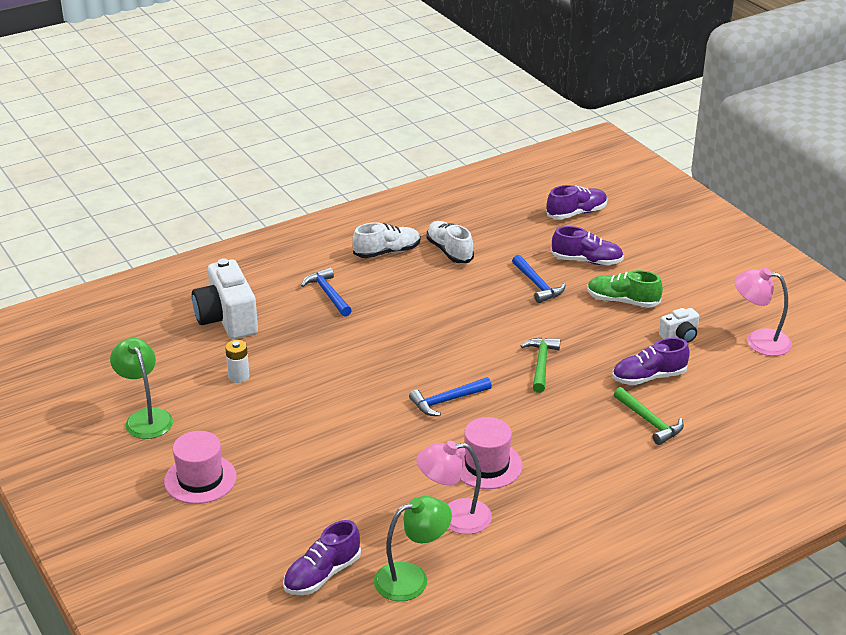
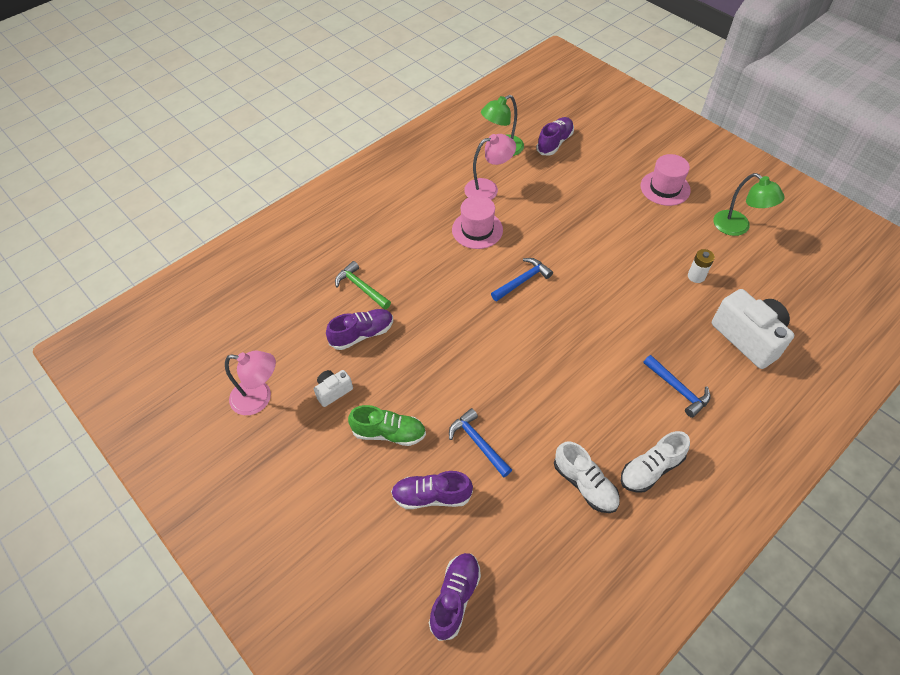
camera: 170 degrees right, 20 degrees up
(541, 364) = (455, 333): green hammer -> none
(576, 213) = (455, 598): purple shoe -> purple shoe turned 150 degrees clockwise

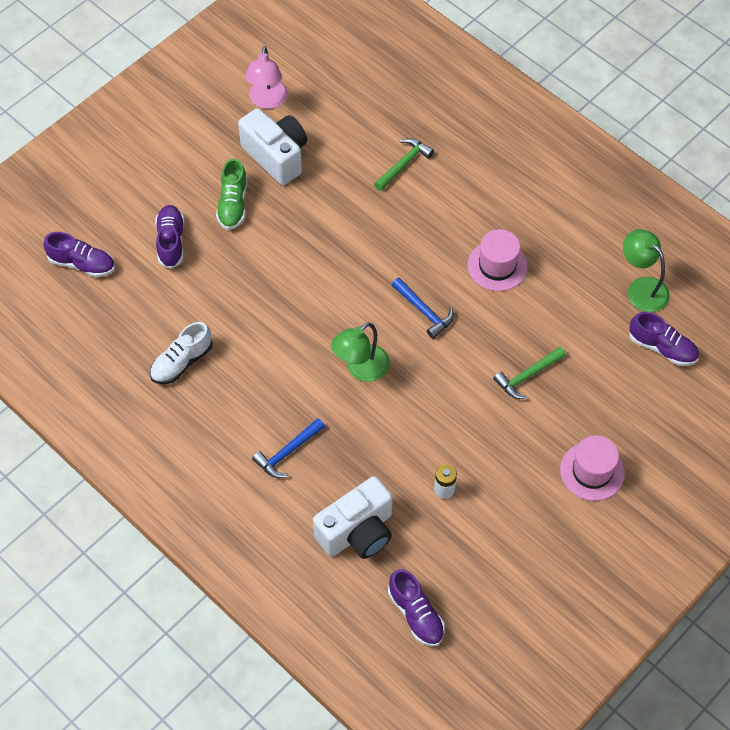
camera: 85 degrees right, 5 degrees up
(333, 391) = (276, 156): white camera -> white camera, size x2.01
(362, 334) = (343, 171): purple shoe -> purple shoe (416, 614)
(478, 442) = (224, 275): blue hammer -> none
(488, 188) = (566, 275): pink lamp -> none
(584, 218) = (527, 376): none -> green hammer
(651, 469) = (197, 419): white shoe -> none
(737, 227) = (529, 548): green lamp -> green lamp (361, 369)

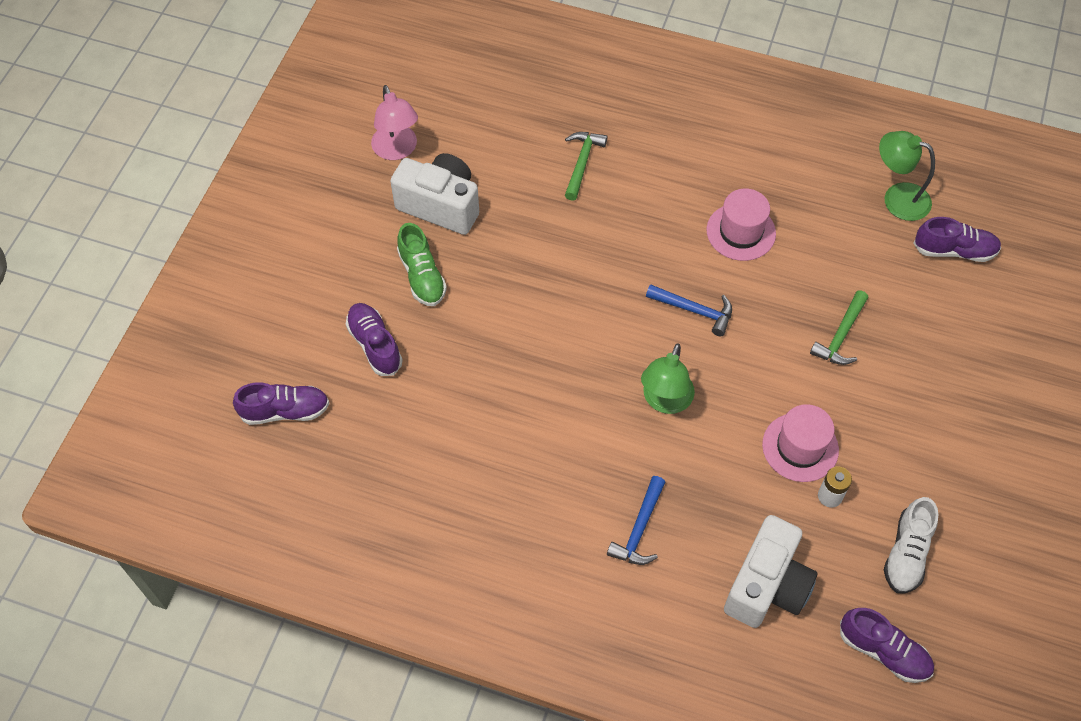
camera: 25 degrees left, 0 degrees up
(182, 362) = (463, 477): white shoe -> white shoe (906, 553)
(592, 471) = (966, 409): pink hat -> pink hat (800, 447)

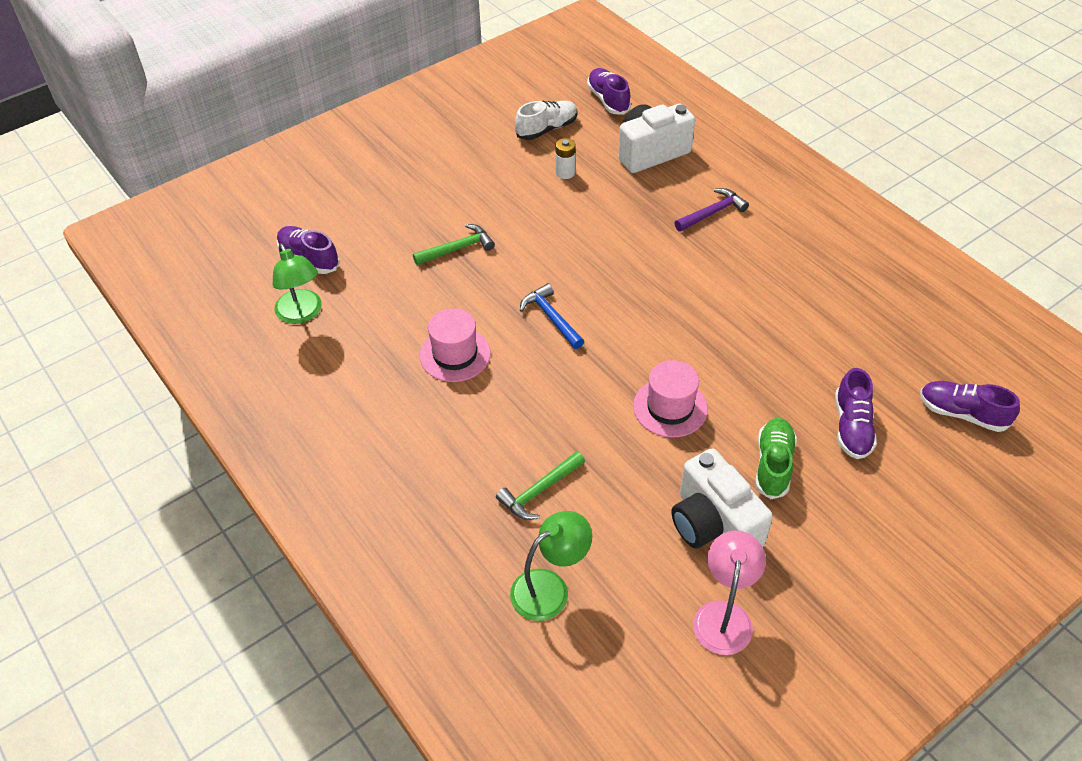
camera: 145 degrees left, 10 degrees down
(639, 529) = (712, 213): blue hammer -> purple hammer
(665, 401) = (630, 272): green lamp -> green lamp (550, 588)
(800, 447) = (558, 204): pink hat -> pink hat (670, 407)

